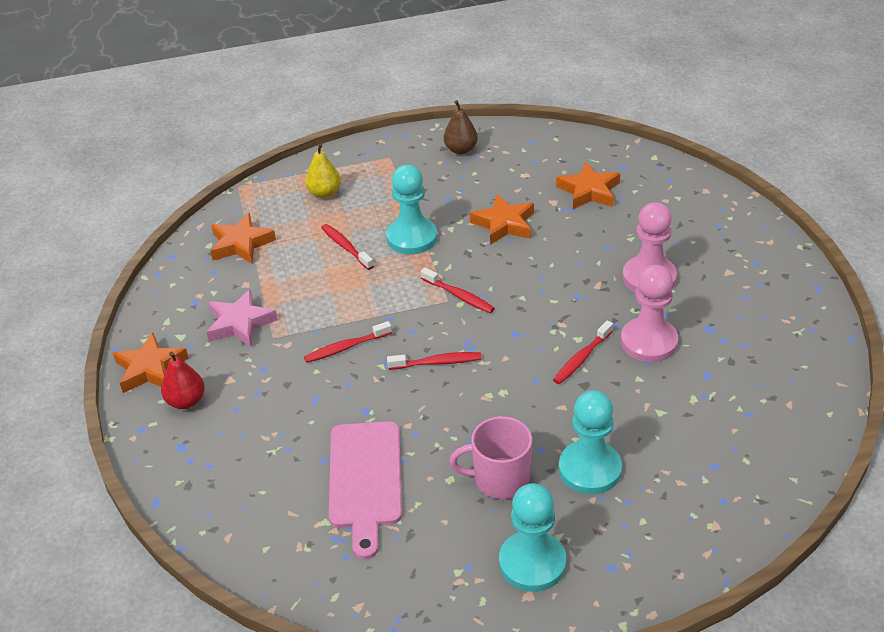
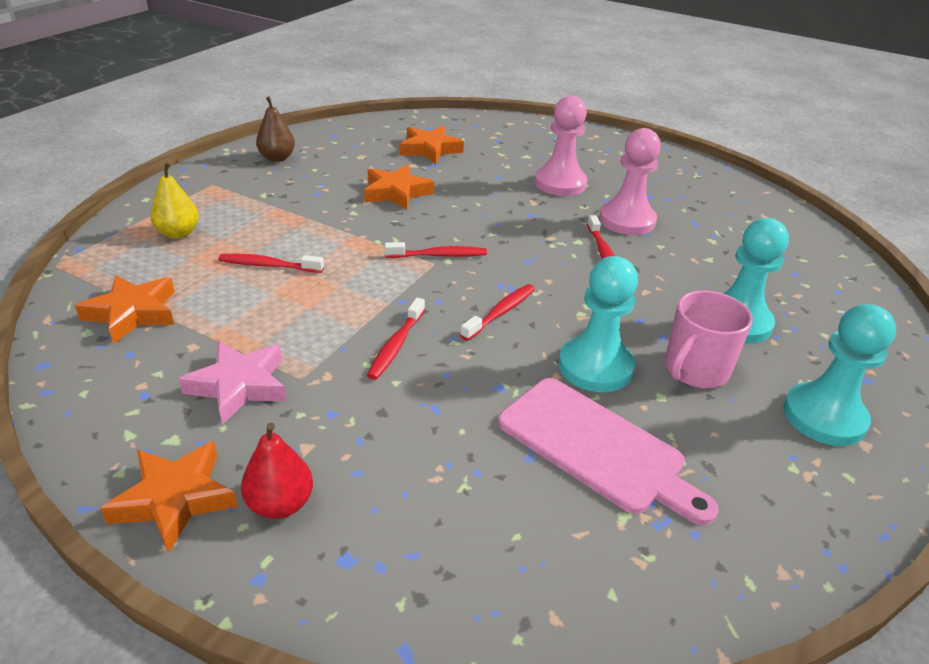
camera: 50 degrees left, 5 degrees down
(412, 238) = (327, 232): turquoise pawn -> turquoise pawn (595, 367)

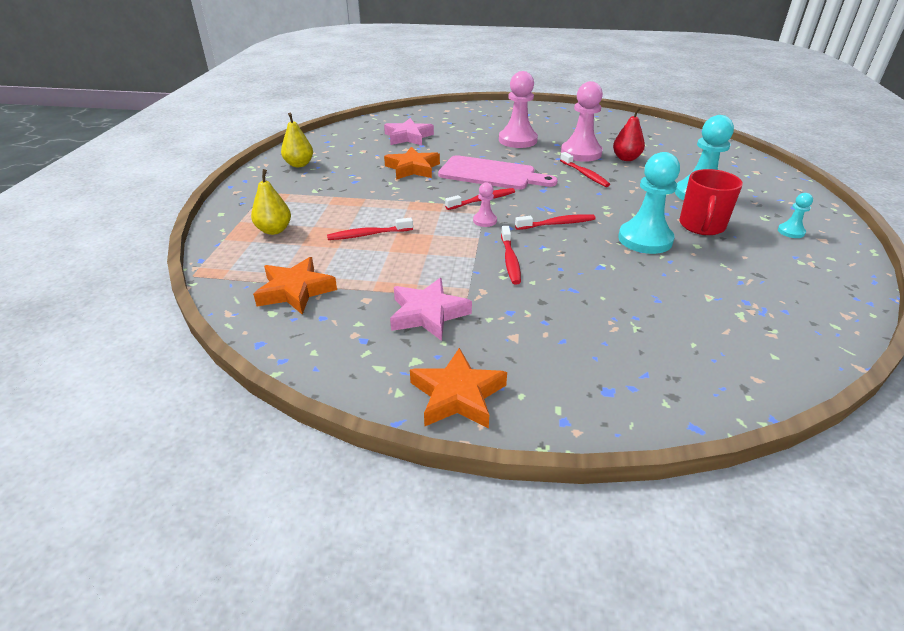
camera: 20 degrees left, 0 degrees up
(277, 158) = (299, 164): brown pear -> yellow pear
(280, 504) = (533, 374): red pear -> red pear (626, 158)
(415, 283) = (485, 221): none -> pink pawn
(430, 149) = (408, 137): orange star -> pink star
(501, 312) = (557, 224): red toothbrush -> red toothbrush turned 60 degrees clockwise
(596, 448) = (690, 283): pink cutting board -> pink cutting board (491, 174)
(695, 370) = (701, 226): pink mug -> red mug
(824, 417) = (791, 232): turquoise pawn -> turquoise pawn, size x0.48

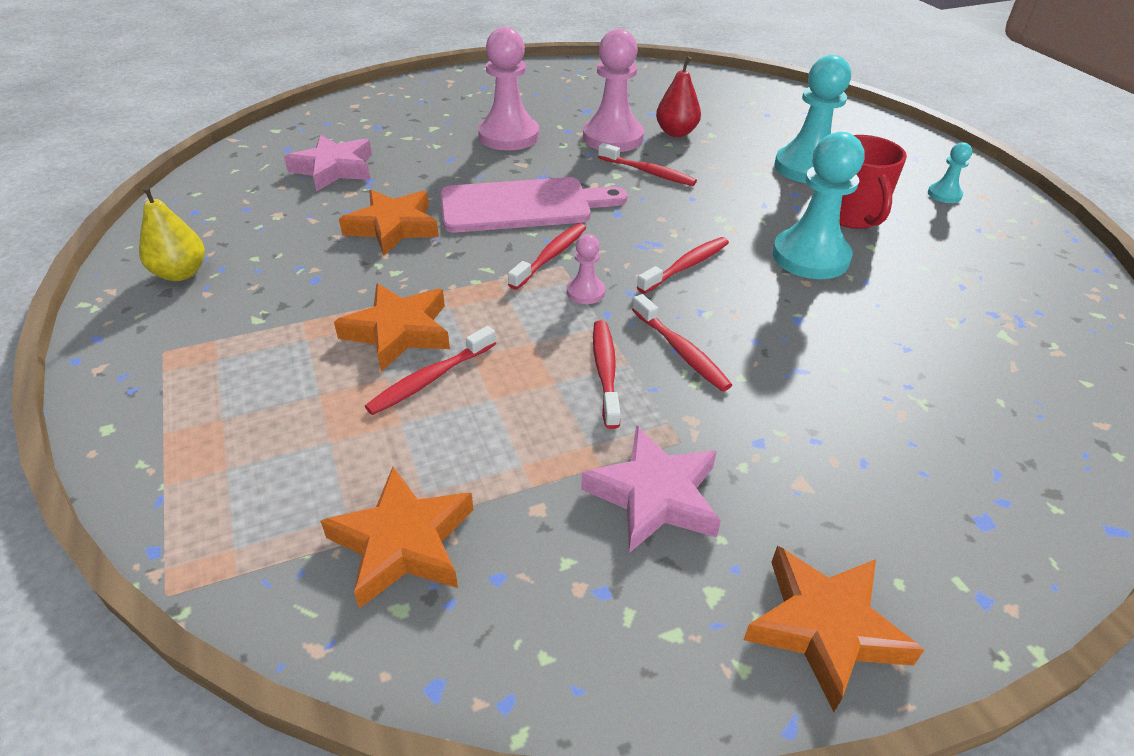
camera: 30 degrees left, 5 degrees up
(274, 230) = (251, 428): yellow pear -> none
(372, 212) = (399, 332): none -> orange star
(458, 257) = (605, 371): none -> red toothbrush

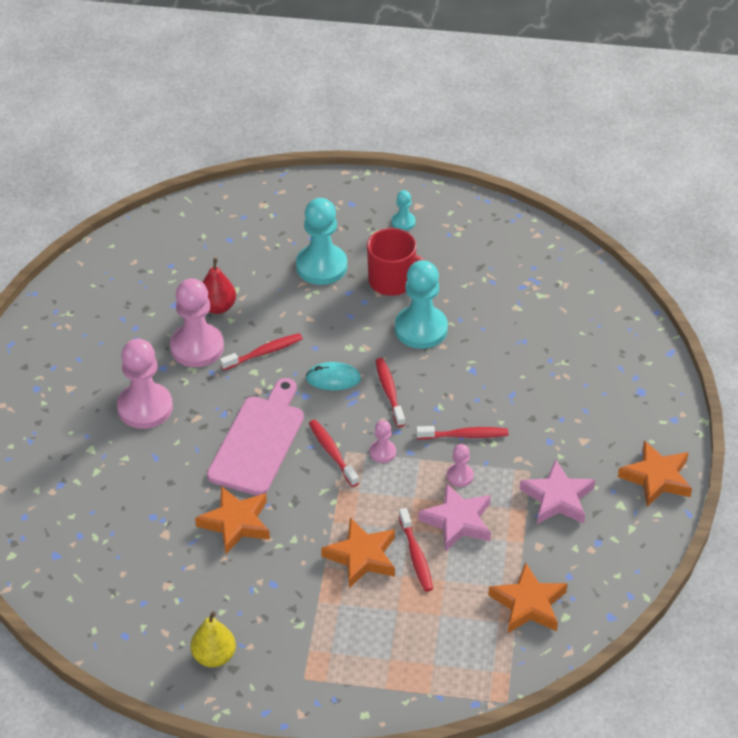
camera: 60 degrees left, 5 degrees up
(334, 169) = (118, 533): pink star -> pink star (458, 521)
(605, 371) = (460, 476): red toothbrush -> pink pawn
(661, 222) = (333, 378): none -> turquoise mouse

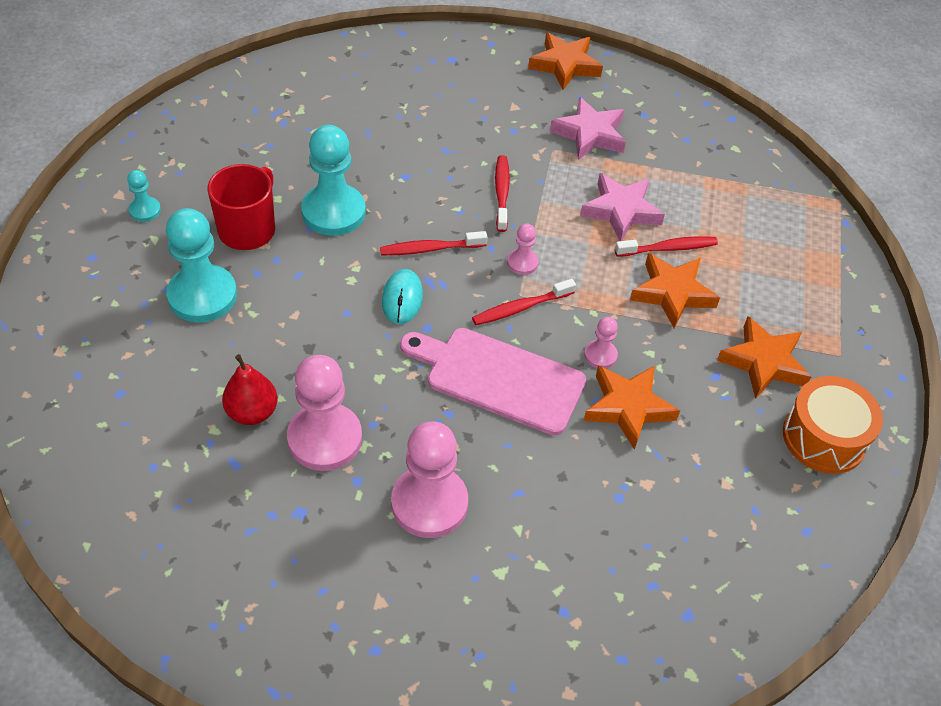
camera: 90 degrees left, 5 degrees up
(214, 656) = (824, 437): yellow pear -> orange drum
(264, 352) = (347, 364): red toothbrush -> none
(460, 476) = (559, 203): pink pawn -> pink pawn (600, 355)
(528, 604) = (723, 171): orange star -> orange star (763, 362)

